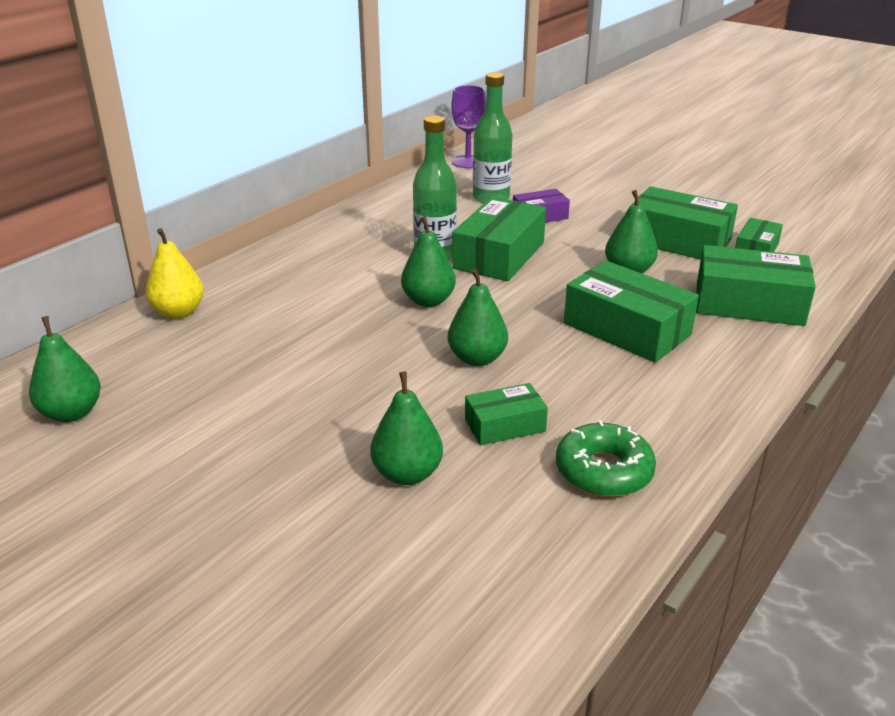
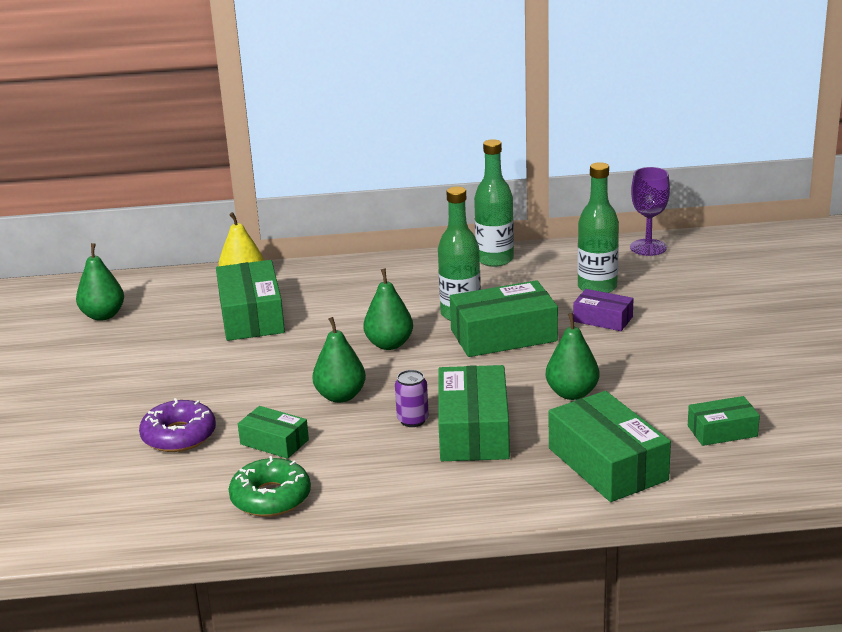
camera: 50 degrees right, 5 degrees down
(377, 208) = (495, 259): none -> green bottle
(407, 474) = (179, 436): green pear -> purple donut
(570, 345) = (413, 420): none -> purple can
(678, 241) = (671, 391): green box -> green box (251, 316)

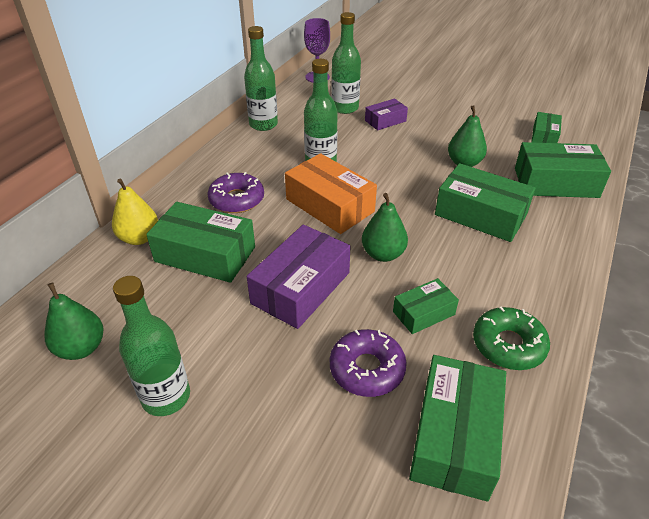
camera: 60 degrees left, 15 degrees up
(84, 365) = (166, 397): none -> green bottle
(251, 373) = (301, 288): none -> purple box
(344, 298) = (236, 200): none -> purple donut
(389, 344) = (329, 205): green pear -> orange box
(413, 420) = (446, 234): purple can -> none
(503, 335) = (368, 158): green box -> green box (455, 436)

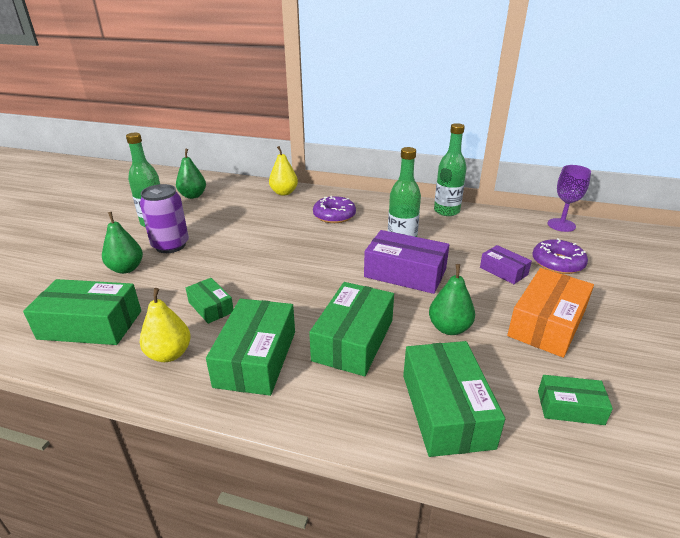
camera: 80 degrees right, 10 degrees down
(205, 254) = (271, 214): green box -> green box (256, 358)
(258, 365) = (170, 245): none -> purple can
(301, 288) = (239, 251): purple box -> purple box (405, 273)
(329, 205) = (340, 253): orange box -> orange box (546, 323)
(345, 108) = (510, 246): green bottle -> none
(367, 369) = (159, 284): purple donut -> purple donut (557, 263)
(383, 254) = (281, 283): green pear -> green pear (126, 269)
(508, 345) = (169, 354): green donut -> yellow pear

